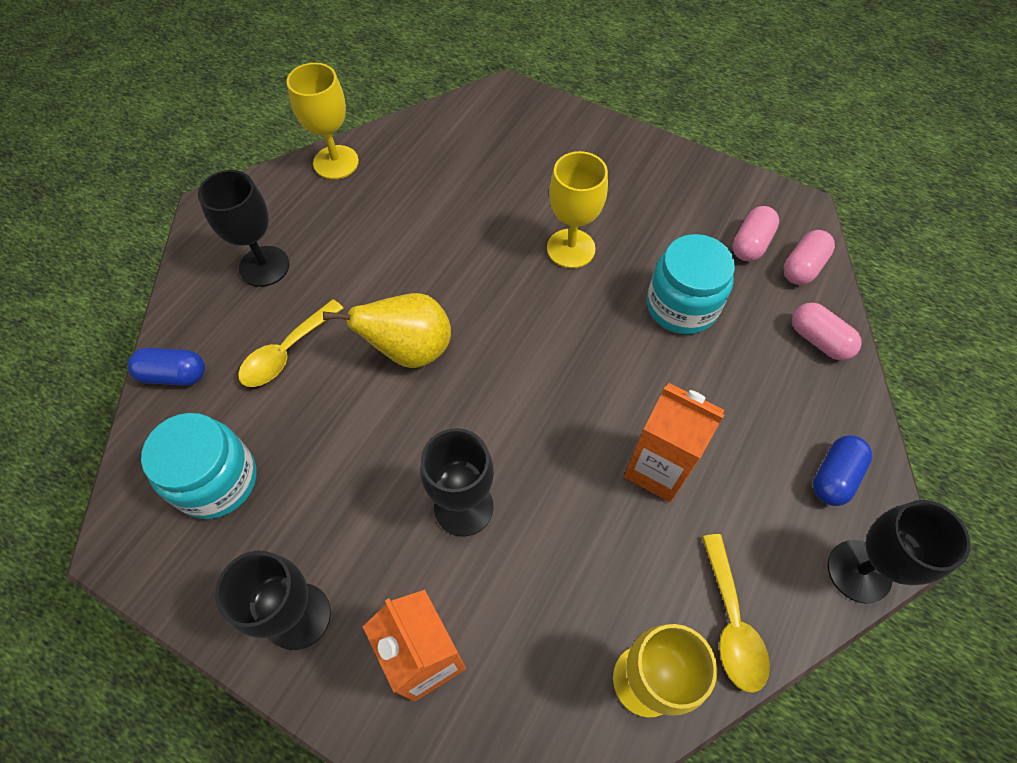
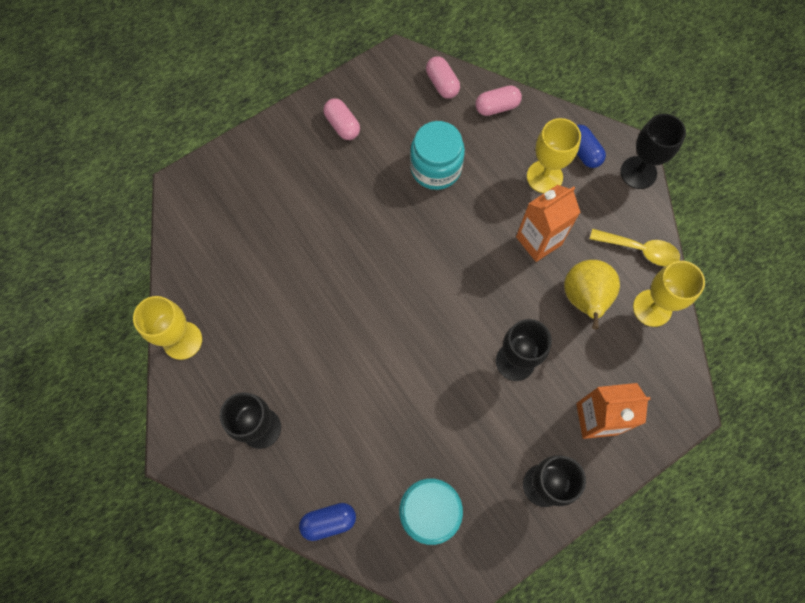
camera: 65 degrees left, 10 degrees up
(174, 375) = (329, 522): blue capsule -> blue capsule turned 45 degrees clockwise
(287, 352) = (348, 434): yellow spoon -> none
(409, 350) = (387, 350): yellow pear -> yellow pear (584, 299)
(571, 248) = (356, 211): yellow goblet -> yellow goblet (544, 177)
(751, 244) = (409, 102): pink capsule -> pink capsule (342, 125)

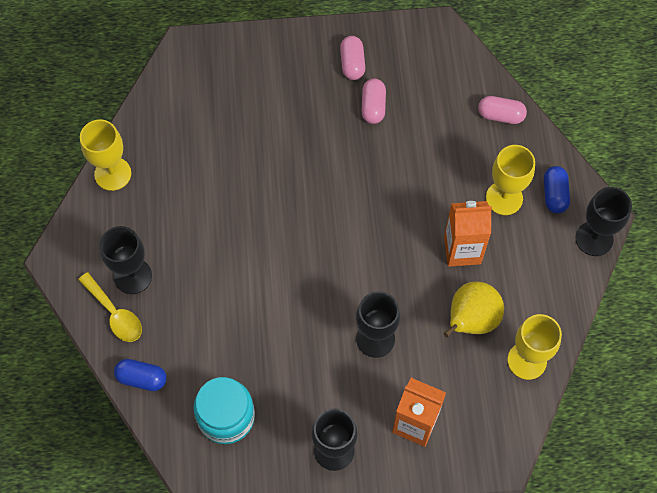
camera: 30 degrees right, 5 degrees down
(435, 168) = (411, 141): turquoise jar -> none
(442, 84) = (464, 71): pink capsule -> pink capsule (373, 107)
(639, 250) = (549, 305): yellow spoon -> yellow spoon (114, 313)

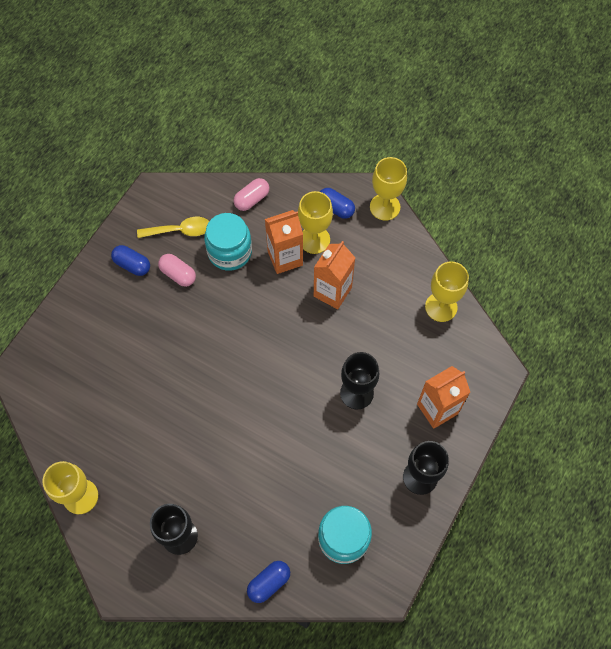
camera: 55 degrees left, 0 degrees up
(114, 313) = (200, 570): yellow spoon -> yellow spoon (180, 231)
(352, 64) = (132, 265): pink capsule -> blue capsule
(430, 134) = (230, 252): none -> turquoise jar
(463, 185) = (285, 258): none -> orange carton
(470, 320) = (388, 322): yellow pear -> none
(594, 238) = (385, 207): black goblet -> yellow goblet

